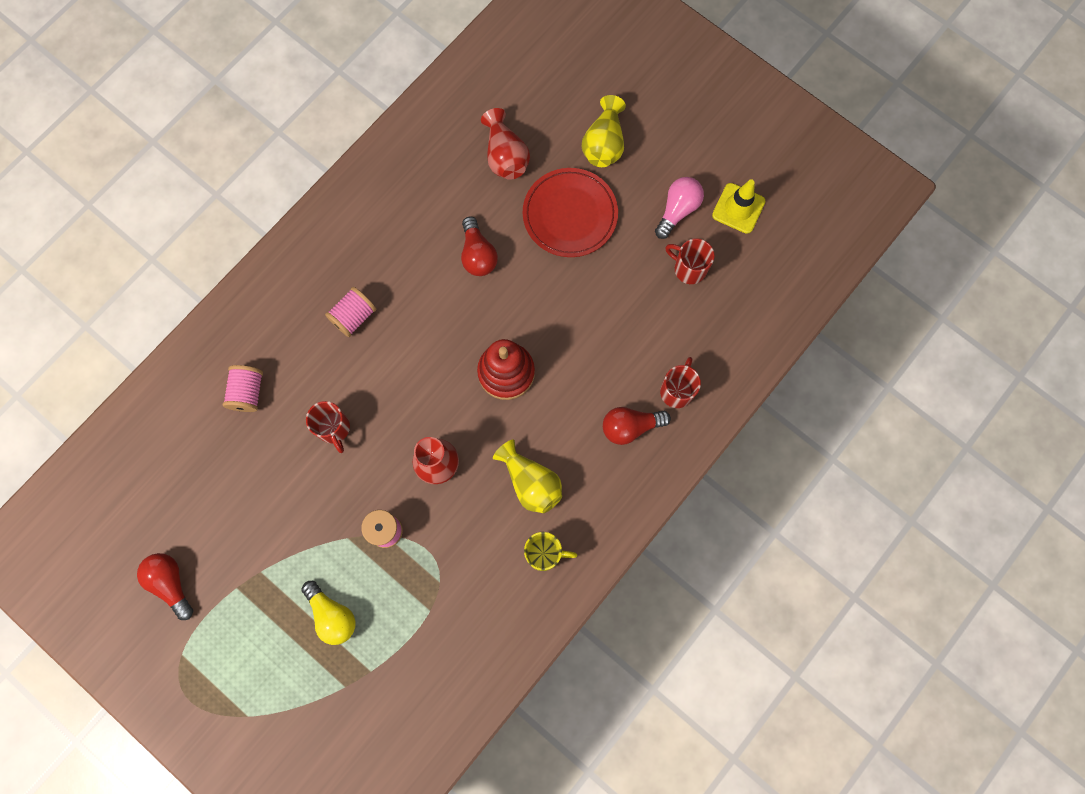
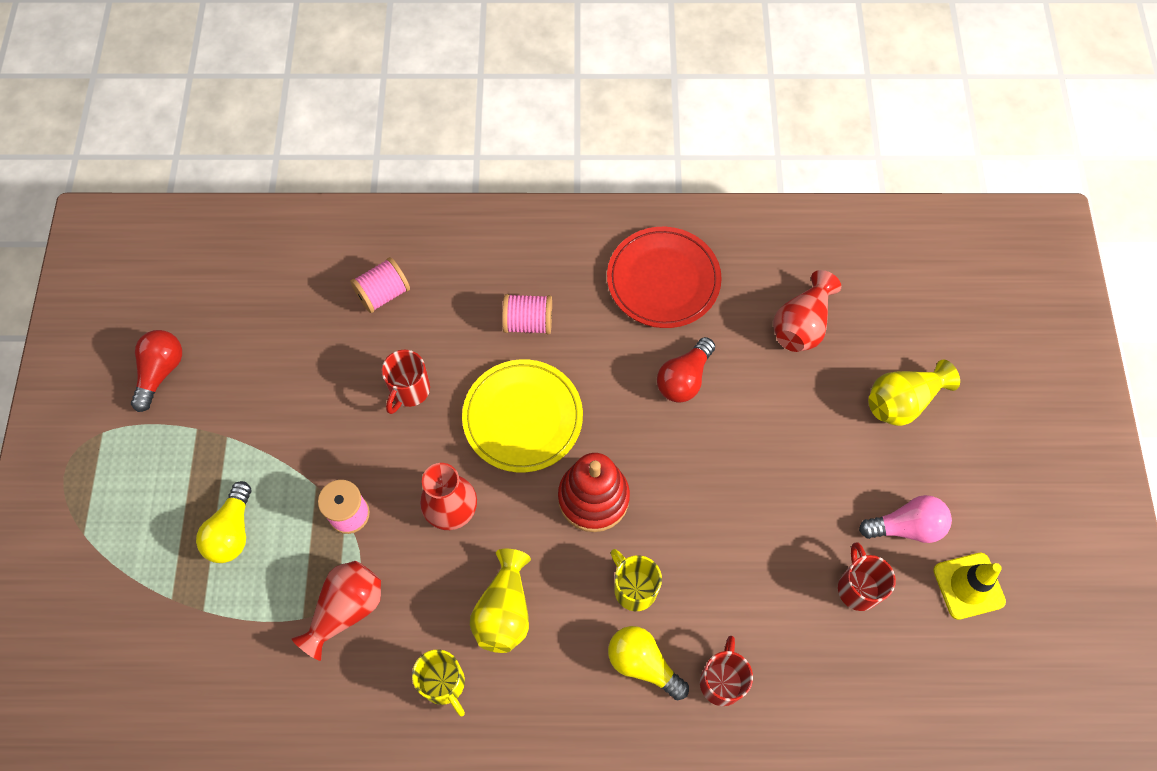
camera: 50 degrees right, 10 degrees down
(416, 372) = (523, 418): none -> yellow plate
(447, 579) = (346, 609): none -> red vase
(570, 215) = (802, 428): red plate -> red plate (663, 280)
(582, 395) = (634, 588): none -> yellow mug
(630, 427) = (643, 664): red light bulb -> yellow light bulb
(677, 390) = (721, 681): red mug -> red mug turned 60 degrees counterclockwise

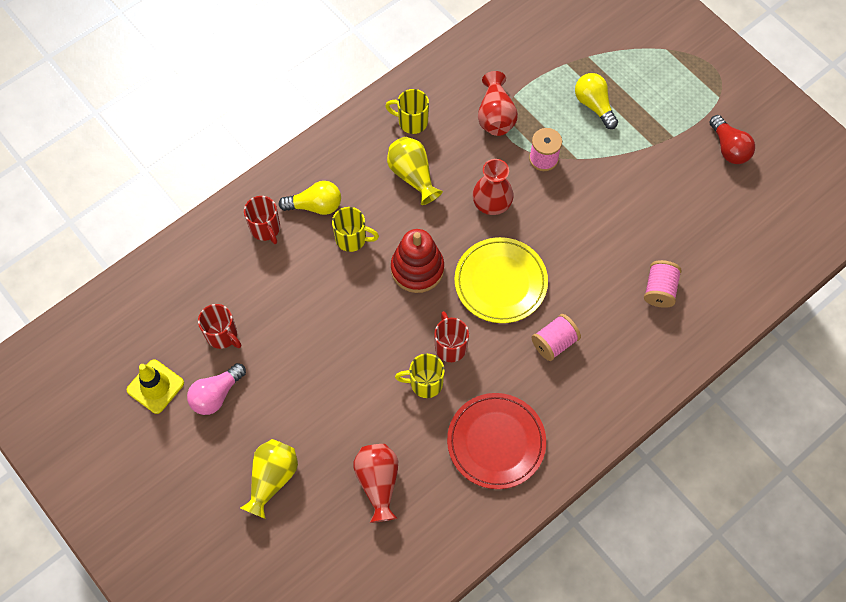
camera: 140 degrees right, 0 degrees up
(409, 390) = (581, 246): red mug -> red mug (450, 346)
(684, 379) = (425, 383): red light bulb -> yellow mug

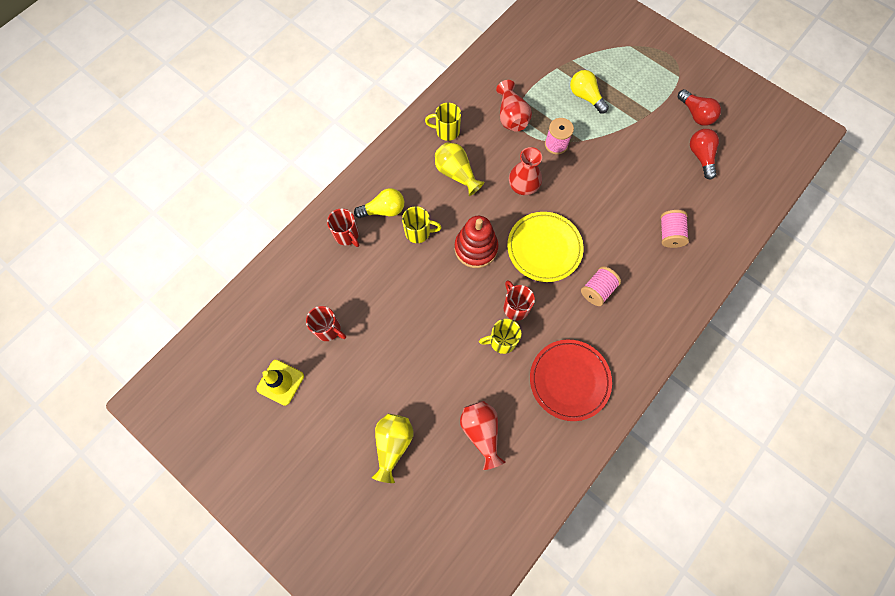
camera: 10 degrees left, 5 degrees up
(216, 395) = (332, 380): pink light bulb -> none
(722, 201) = (700, 156): none -> red light bulb

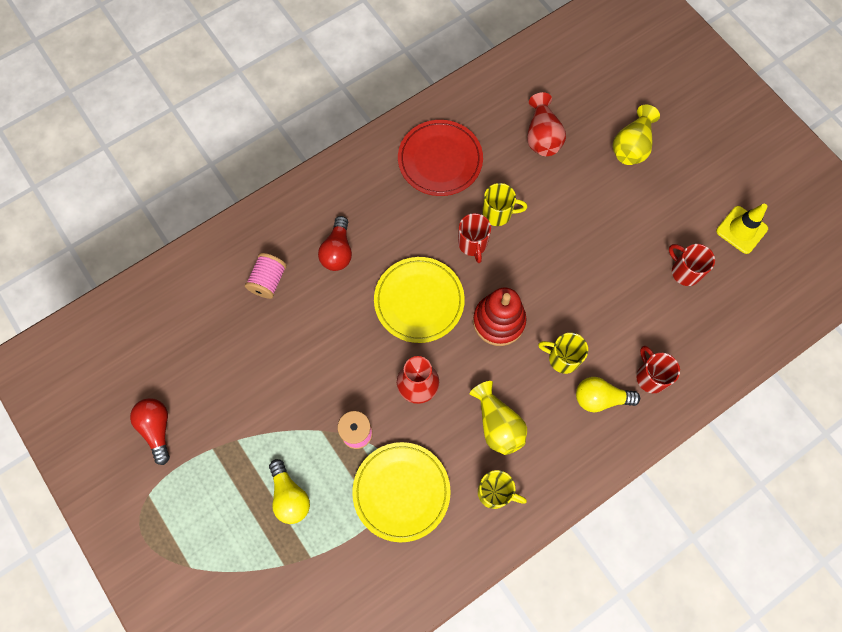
camera: 165 degrees left, 0 degrees up
(511, 116) = (401, 492): red vase -> yellow plate
(597, 290) = (376, 239): pink spool -> none
(700, 156) = (182, 367): red light bulb -> red light bulb (338, 251)

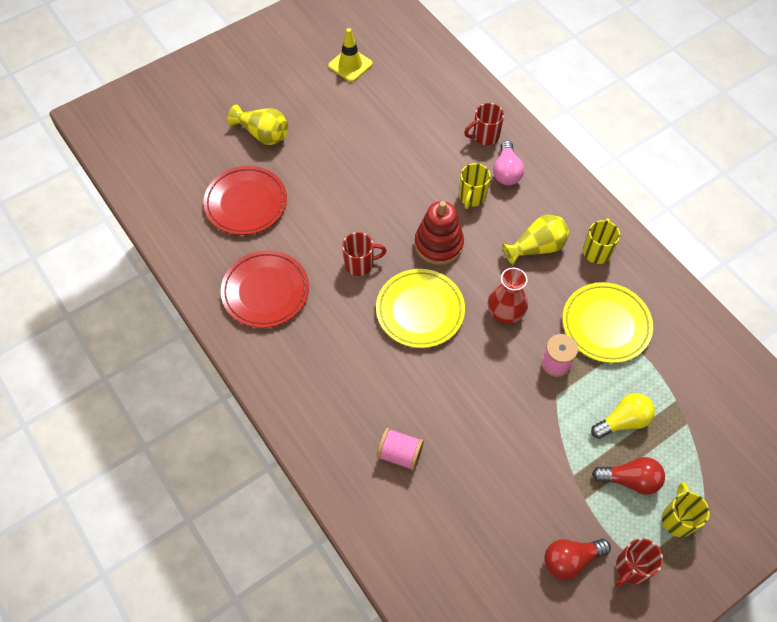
camera: 90 degrees left, 10 degrees down
(338, 251) = (366, 386): red light bulb -> red light bulb (630, 480)
(498, 213) = (328, 242): yellow mug -> yellow mug (678, 519)
(542, 136) = (246, 203): red vase -> red plate
(600, 398) = (506, 172): yellow light bulb -> pink light bulb
(684, 271) = (388, 106): red mug -> red mug (631, 567)

